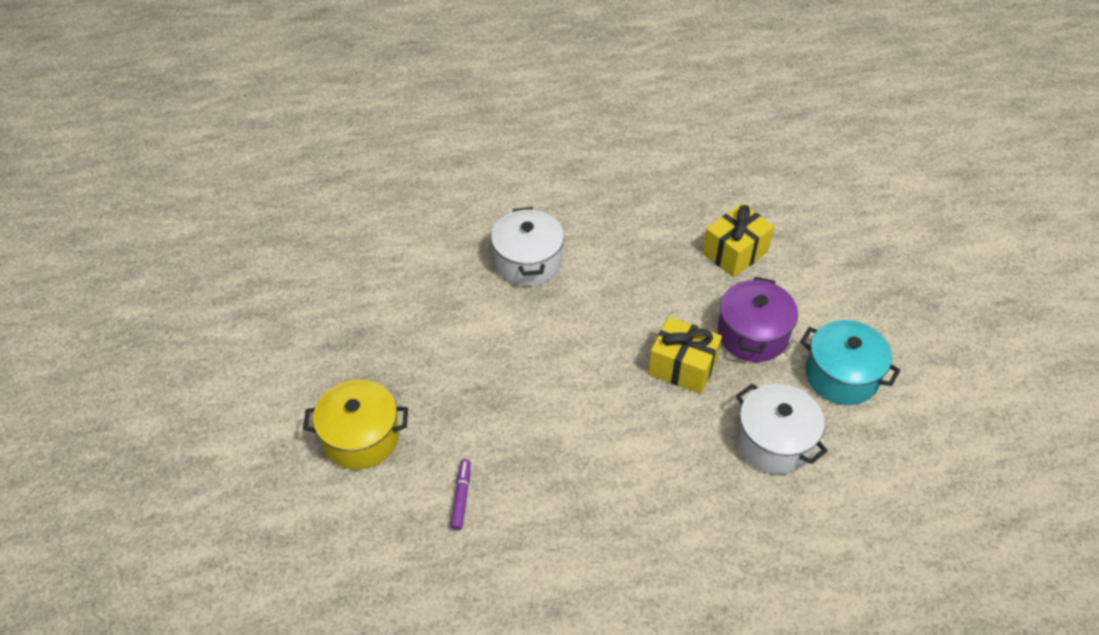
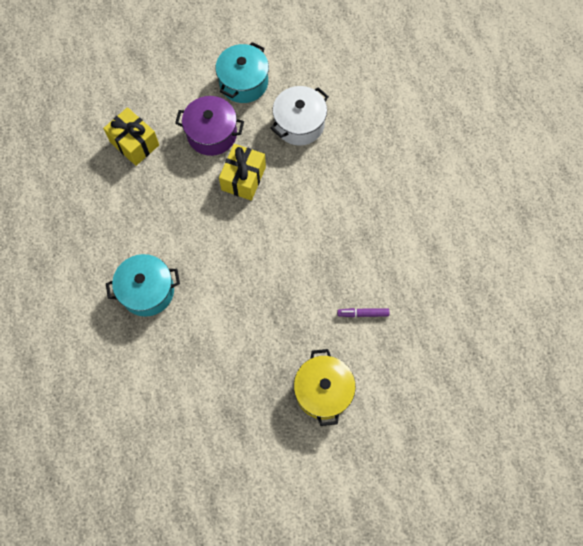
camera: 95 degrees left, 20 degrees up
(528, 261) = (147, 291): white pot -> turquoise pot

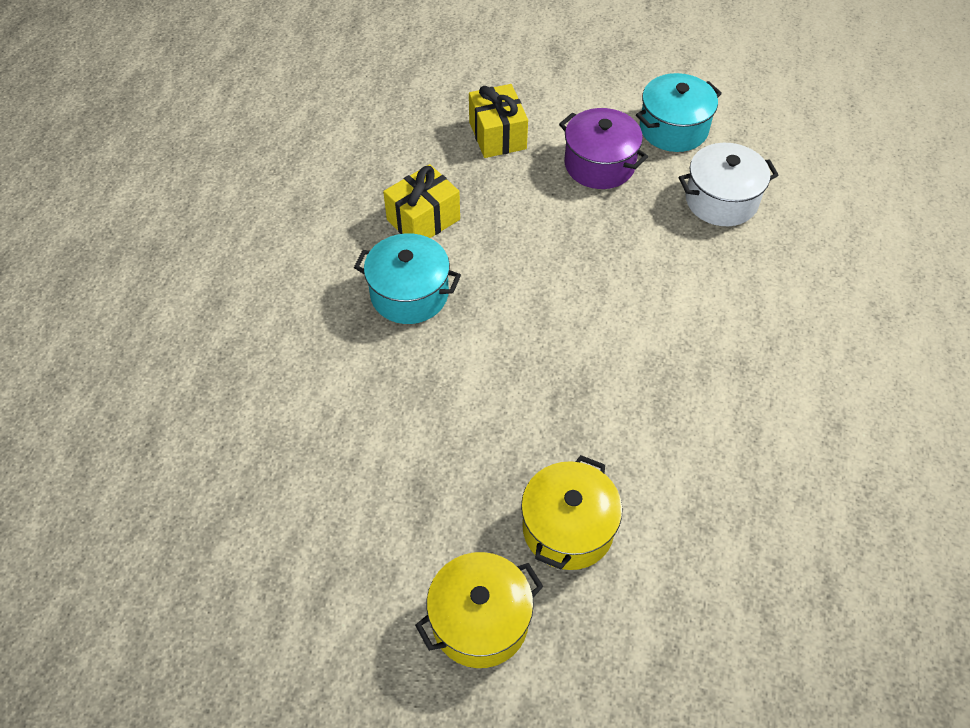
camera: 30 degrees right, 15 degrees down
(243, 178) = (611, 227): yellow gift -> yellow gift (423, 219)
(306, 471) = (480, 621): none -> yellow pot
(363, 313) = (683, 458): purple marker -> none

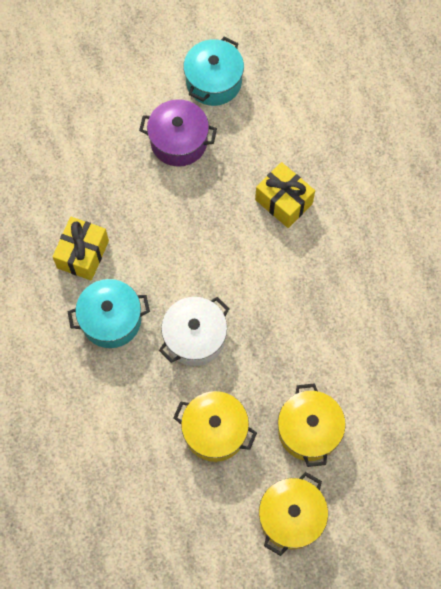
camera: 30 degrees left, 15 degrees up
(449, 467) = (215, 431): none -> yellow pot
(497, 135) = (91, 152): yellow gift -> yellow gift (283, 201)
(721, 200) = (278, 130): white pot -> white pot (195, 337)

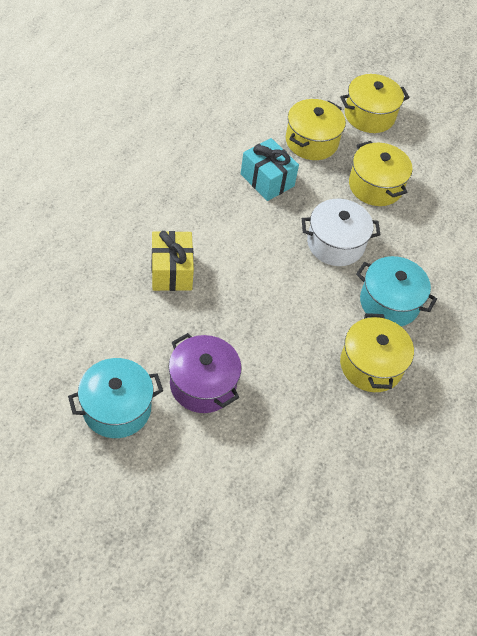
camera: 145 degrees left, 15 degrees down
(83, 254) = (371, 365): yellow gift -> yellow pot
(302, 350) = (267, 180): none -> turquoise gift

